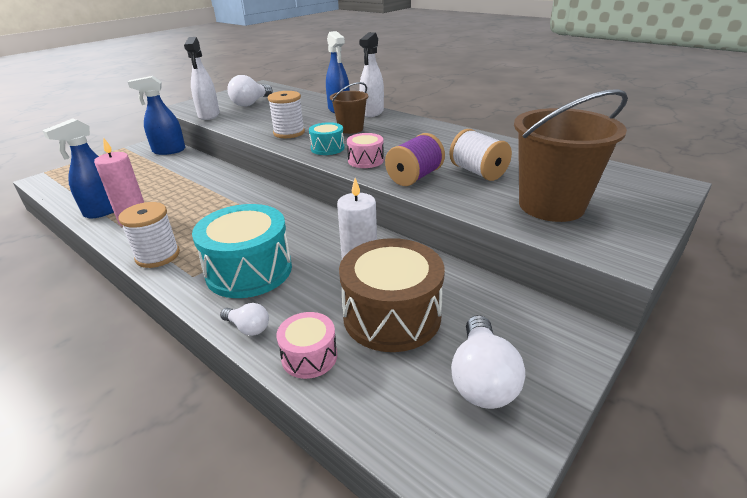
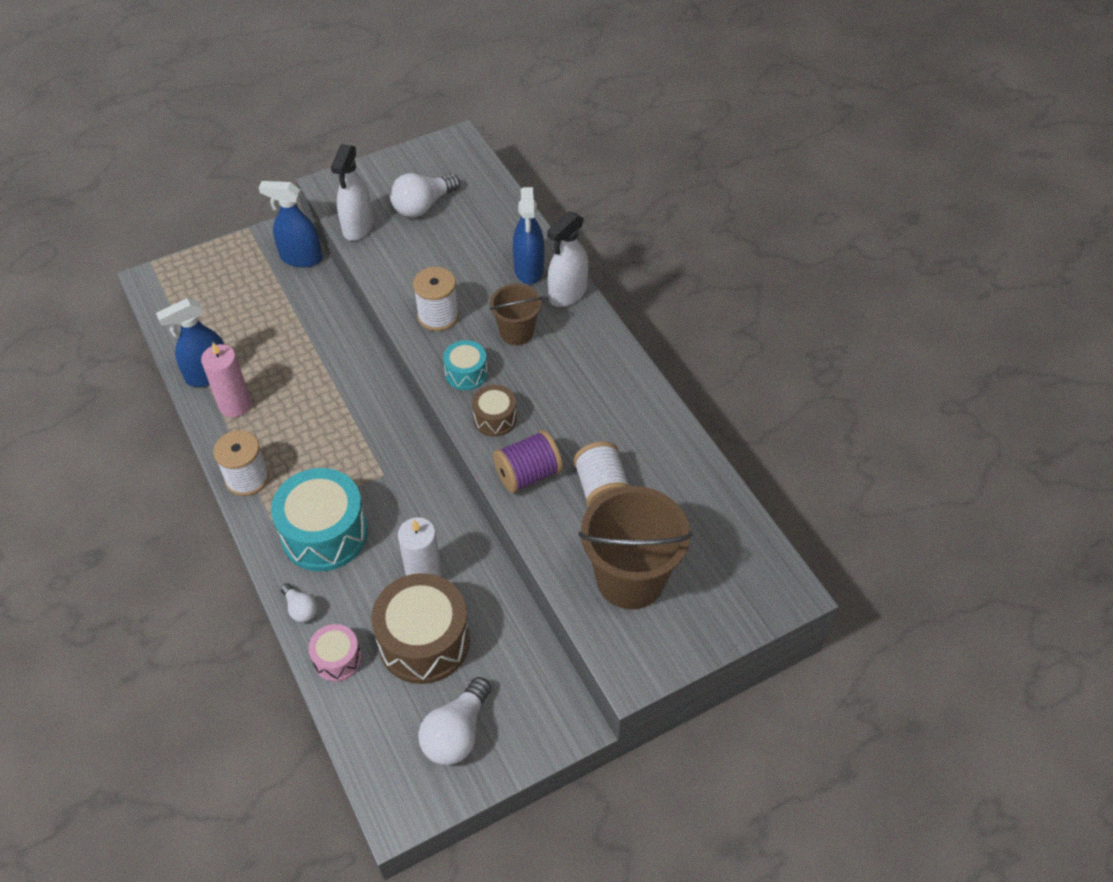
camera: 20 degrees right, 20 degrees up
(365, 160) = (495, 418): pink drum -> brown drum

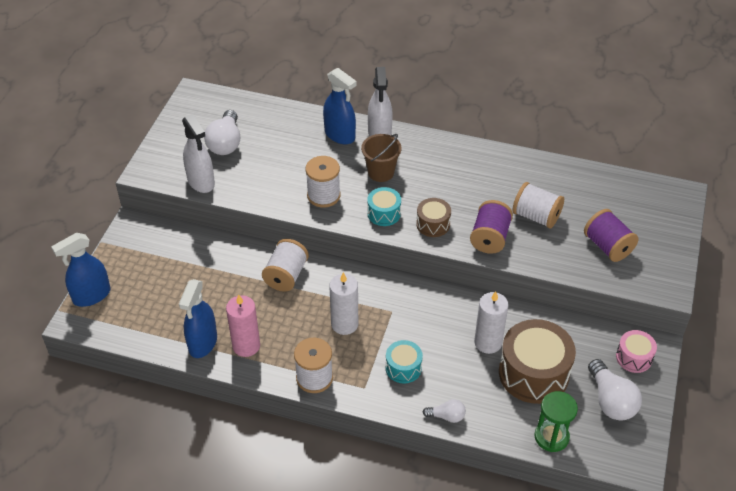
camera: 45 degrees left, 5 degrees down
(301, 258) = (165, 234): blue spray bottle -> blue spray bottle (91, 296)
(324, 533) = (403, 368): turquoise drum -> turquoise drum, size x0.52
(331, 452) = (344, 324): none -> white candle
(337, 659) = (503, 422): pink drum -> pink drum (634, 357)
(343, 370) = (286, 276): none -> white spool
(358, 712) = (551, 437): none -> green hourglass
(630, 579) = (608, 246): brown bucket -> purple spool

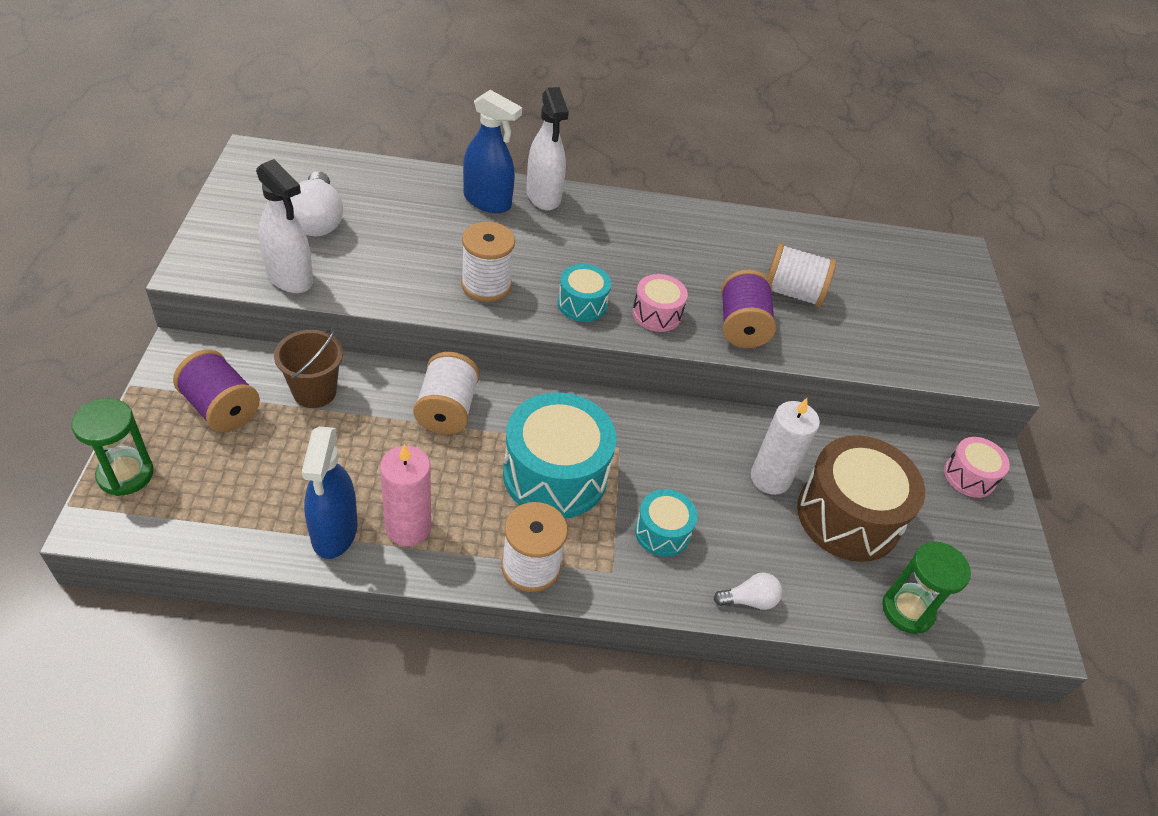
camera: 20 degrees left, 0 degrees up
(91, 296) = (125, 474): blue spray bottle -> green hourglass
(344, 324) = (555, 474): white candle -> turquoise drum
(381, 172) = (561, 248): brown bucket -> brown bucket (314, 392)
(433, 224) = (656, 314): brown drum -> pink drum
(608, 246) = (899, 325): purple spool -> purple spool (221, 408)
(611, 401) = (965, 543): white light bulb -> none

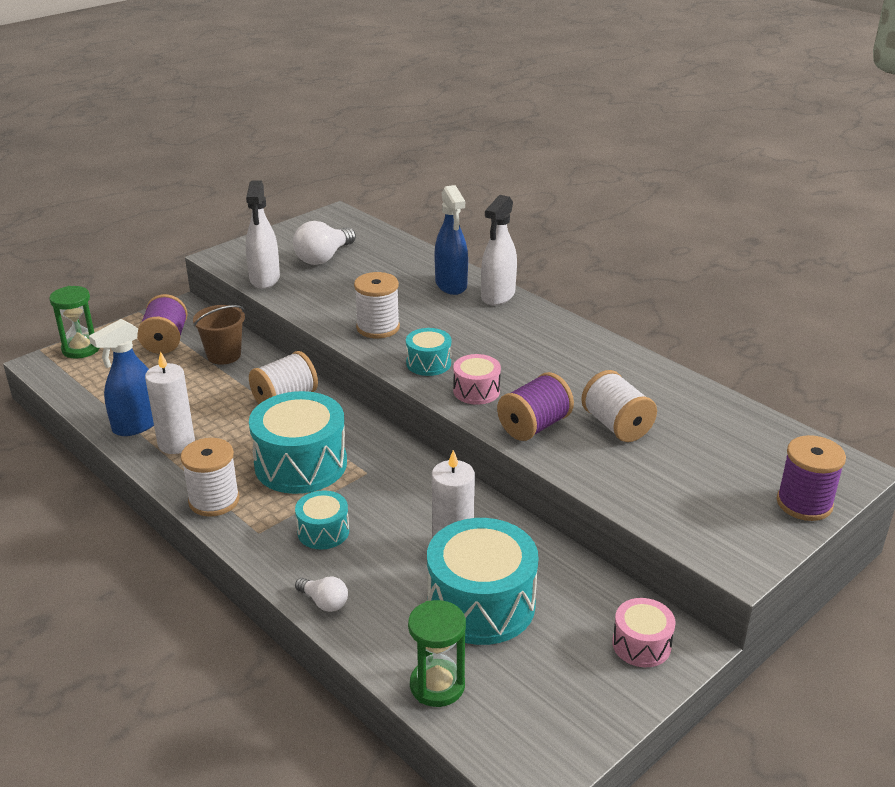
camera: 50 degrees right, 15 degrees down
(408, 527) = (176, 443): pink candle -> white candle
(848, 516) = (481, 604): brown drum -> turquoise drum
(970, 298) = (804, 503): none -> purple spool

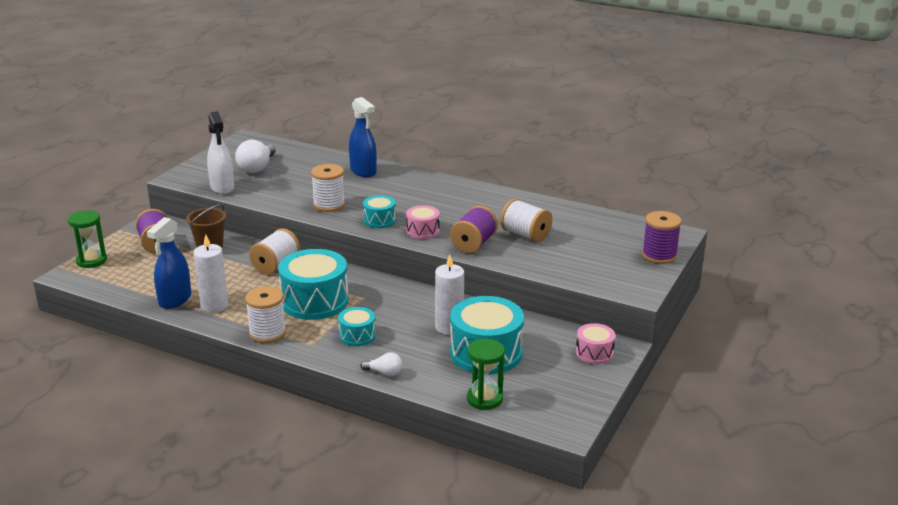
camera: 20 degrees left, 5 degrees down
(498, 296) = (400, 173): white spray bottle -> none

